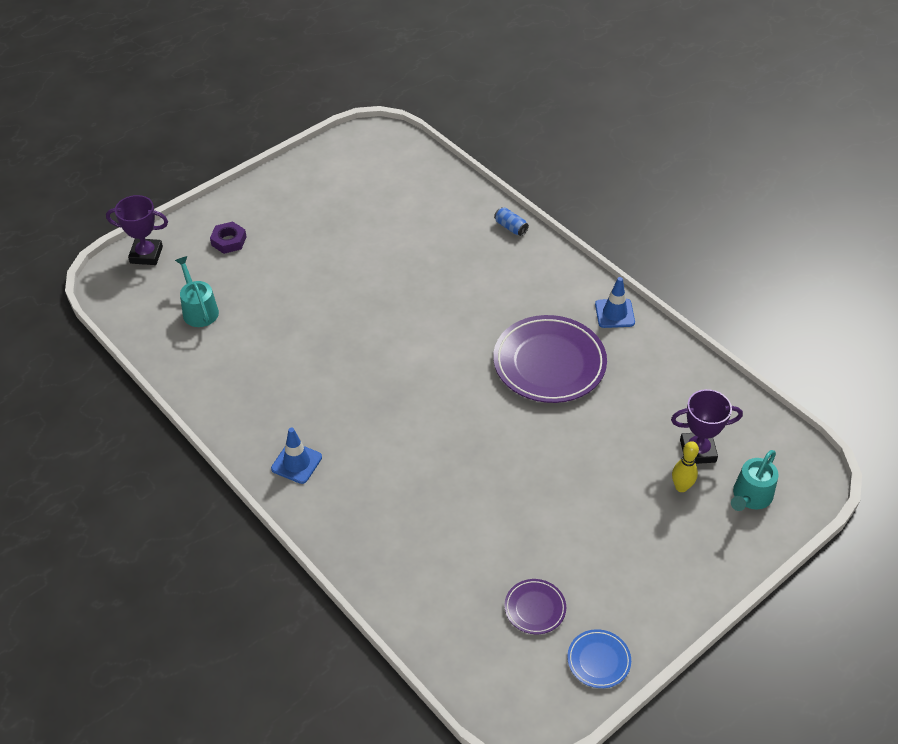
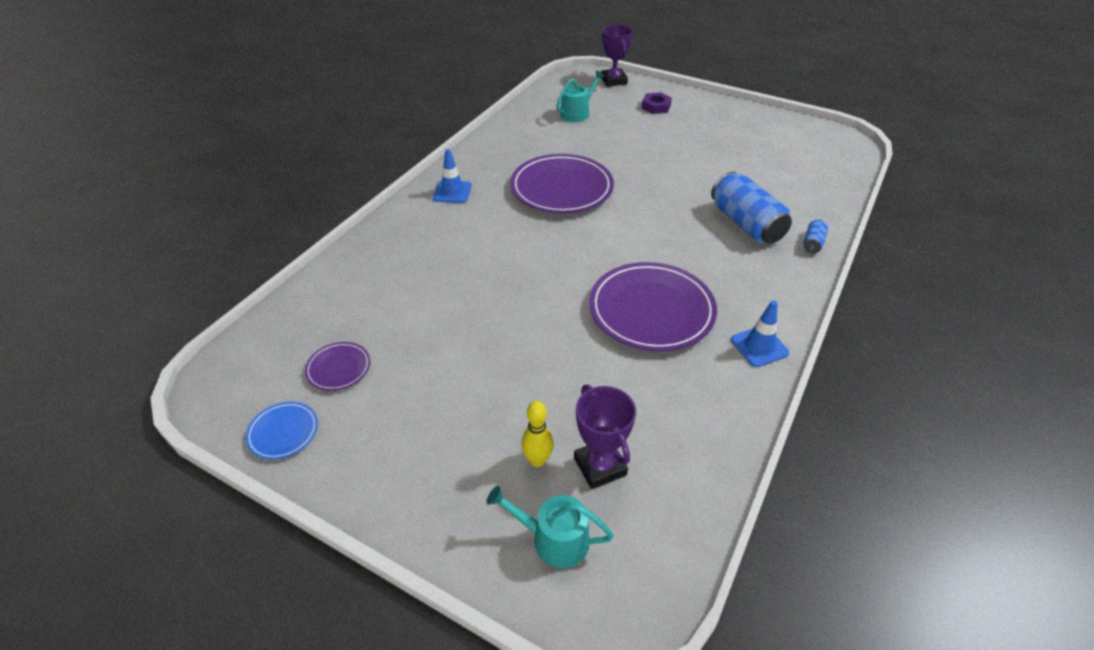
camera: 70 degrees right, 5 degrees down
(341, 369) = (561, 189): none -> purple plate
(465, 257) = (746, 224): none -> blue can

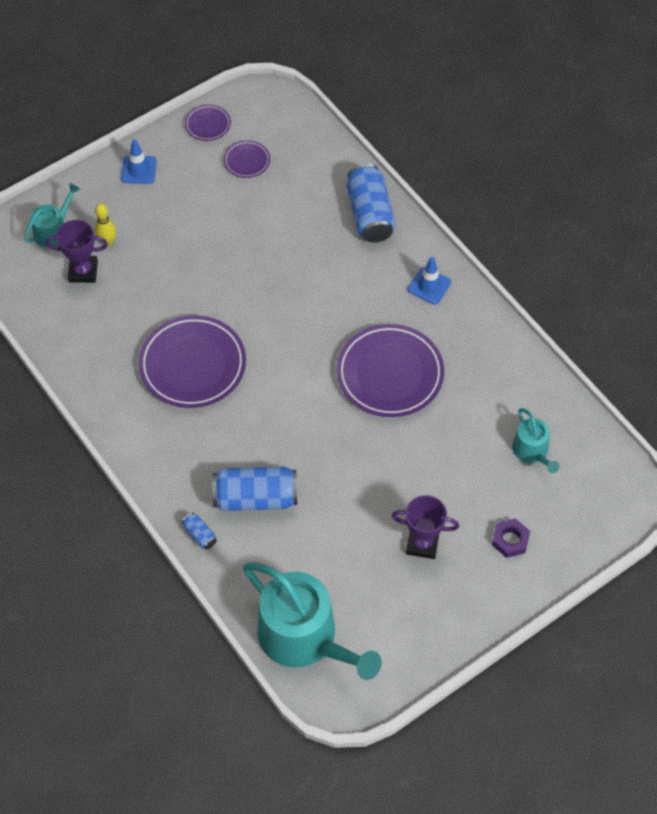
camera: 115 degrees right, 15 degrees up
(283, 432) = (208, 124): blue plate -> purple plate
(382, 248) = (370, 214): none -> blue can
(613, 81) = (597, 527): purple trophy -> purple trophy (422, 543)
(759, 346) = (116, 415): blue traffic cone -> blue traffic cone (139, 170)
(826, 166) = (304, 638): none -> turquoise watering can

